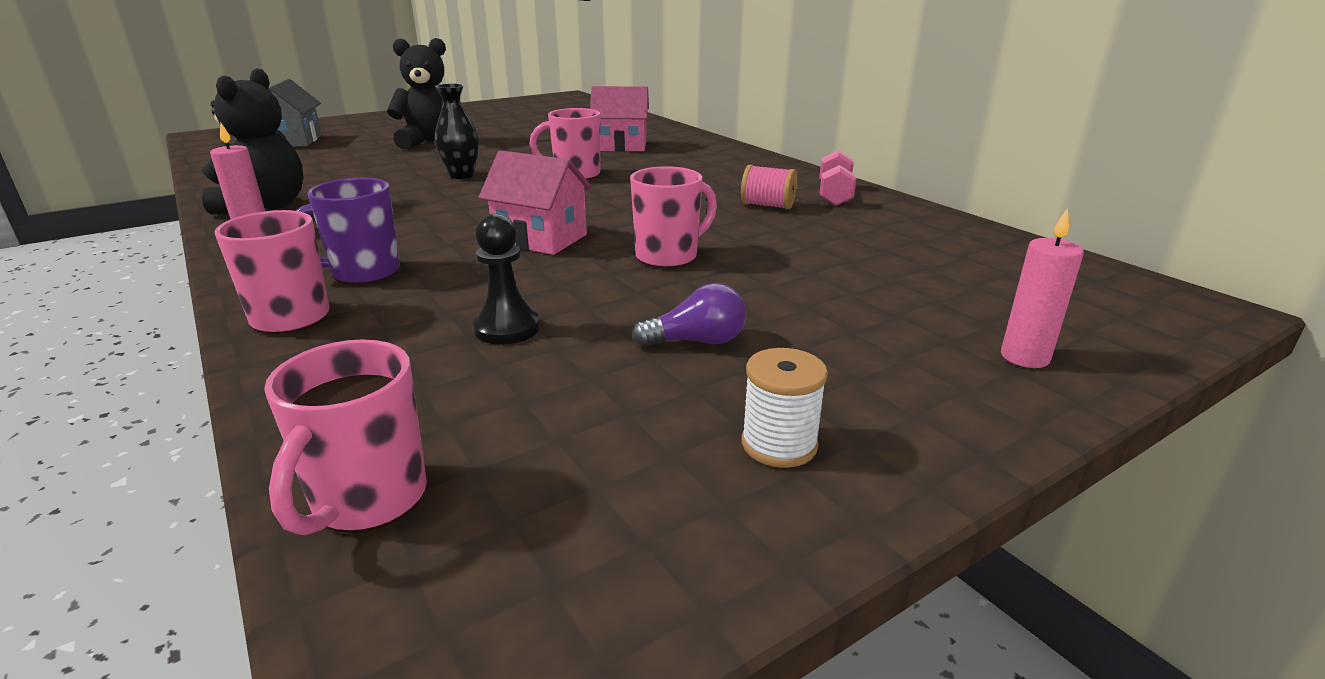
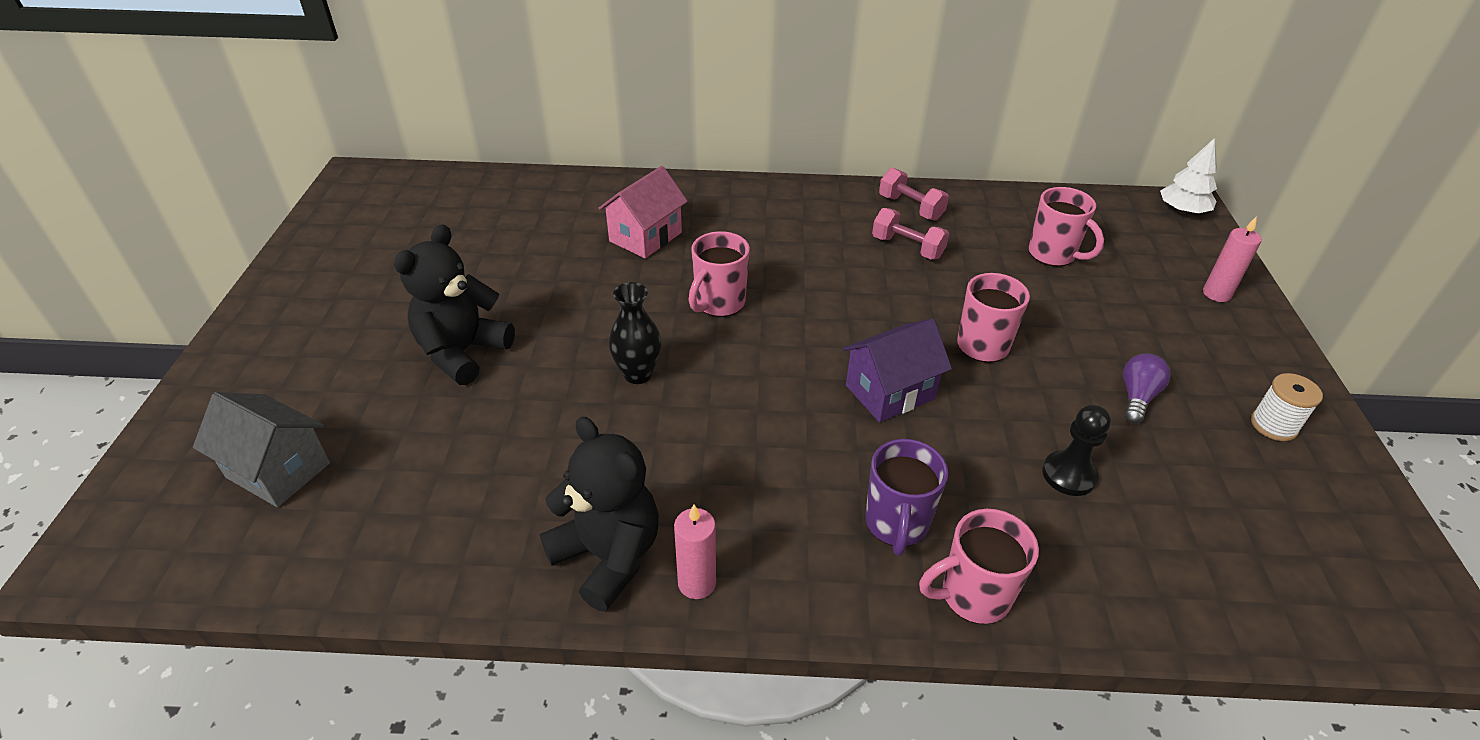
camera: 55 degrees left, 15 degrees up
(368, 500) = (1278, 609): pink mug -> pink mug (1053, 255)
(540, 239) = (890, 392): pink house -> purple house
(767, 205) = (907, 247): pink spool -> pink dumbbell
(1176, 306) = (1182, 210): none -> white tree

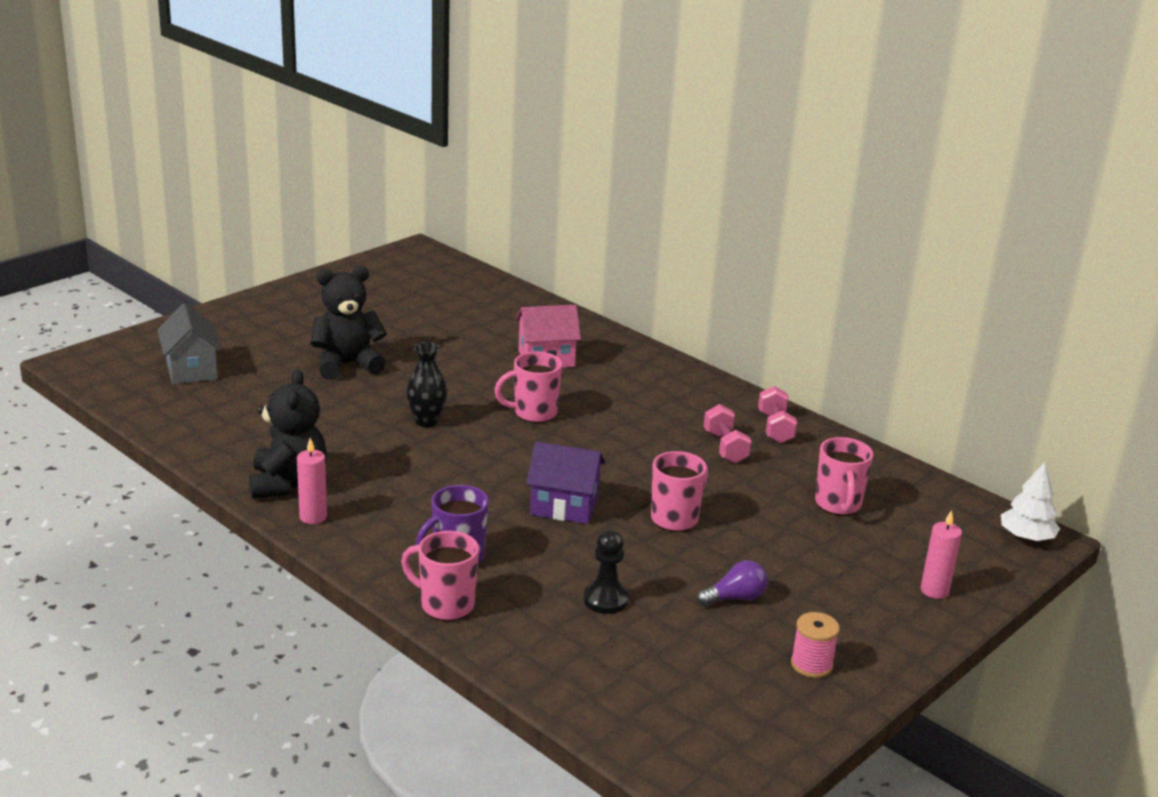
camera: 40 degrees right, 15 degrees down
(1273, 425) = (811, 665): white spool -> pink spool

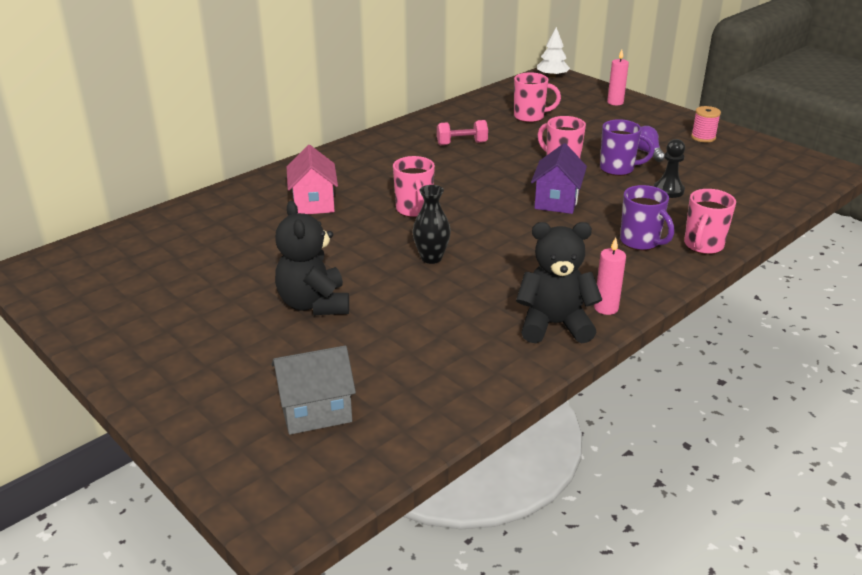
camera: 85 degrees left, 5 degrees up
(669, 564) = (618, 169): none -> purple mug
(775, 428) = (432, 126): pink dumbbell -> none

